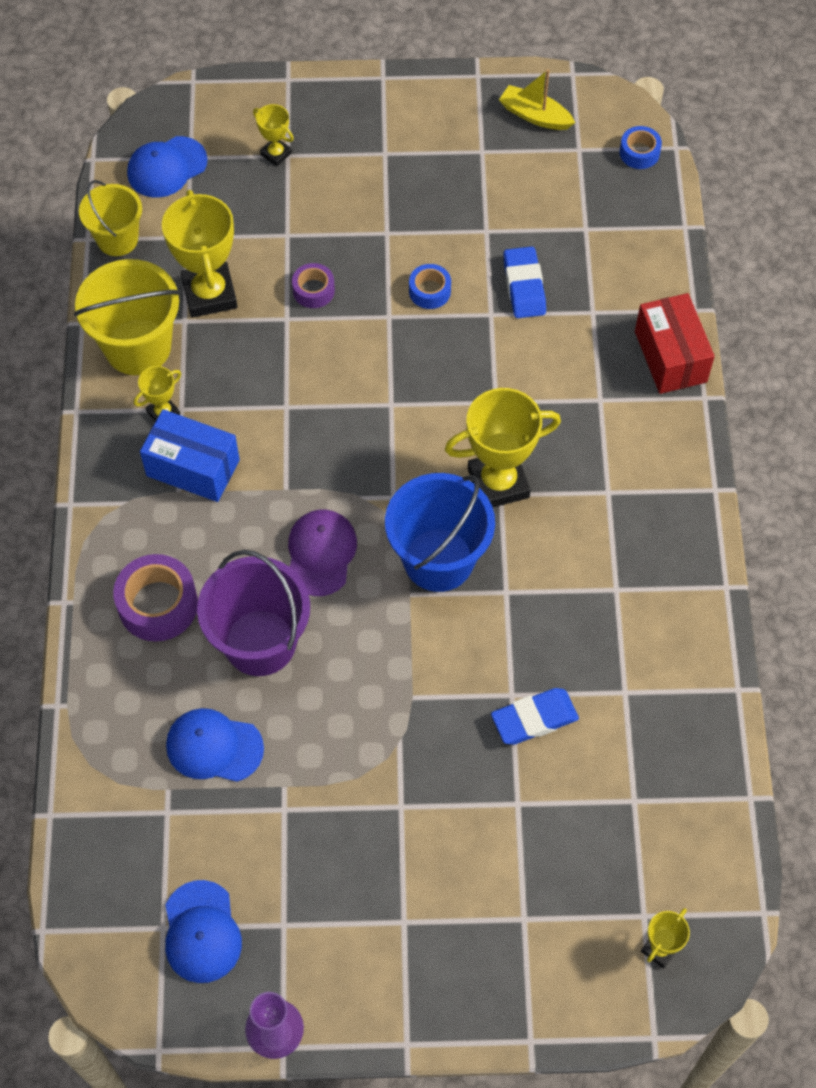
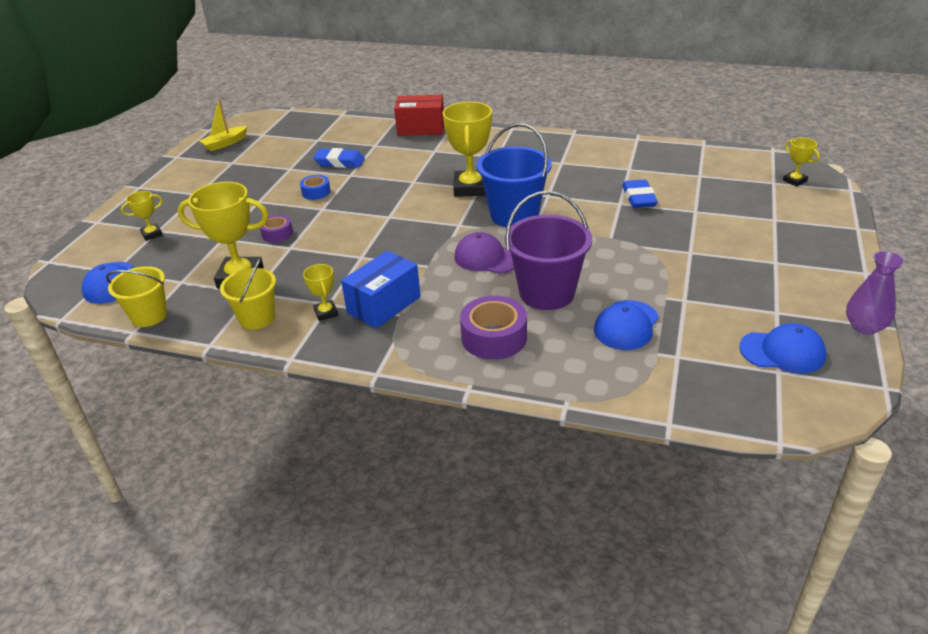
camera: 70 degrees left, 25 degrees down
(138, 347) = (257, 318): yellow bucket -> yellow bucket, size x0.64
(639, 153) = (282, 119): blue tape -> none

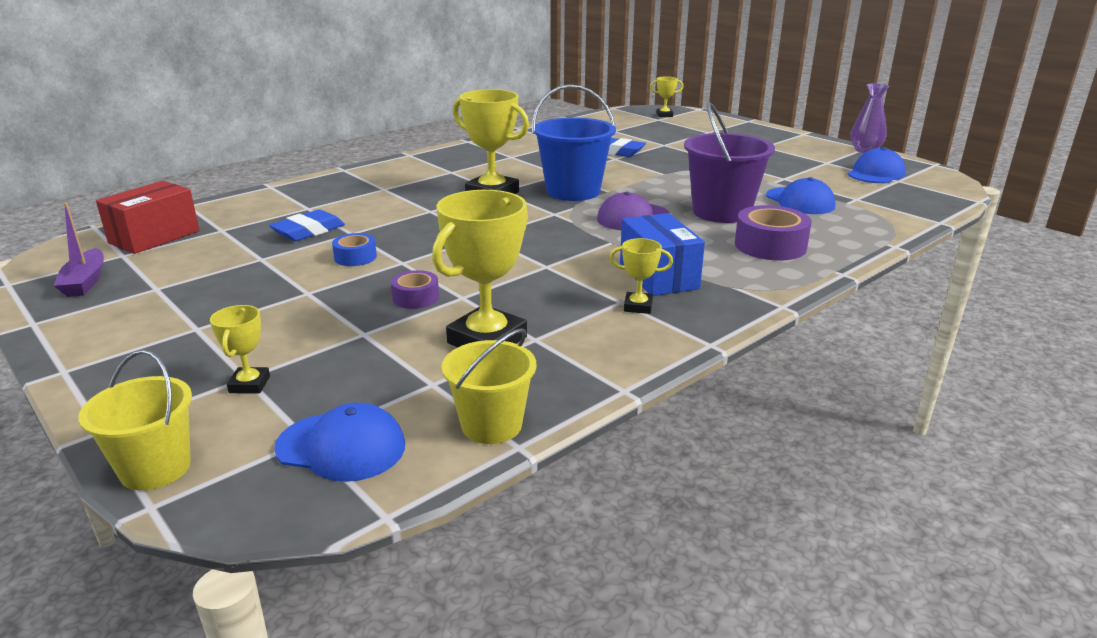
camera: 60 degrees left, 10 degrees down
(225, 143) = (85, 282): yellow boat -> purple boat
(257, 318) = (599, 347): yellow bucket -> yellow bucket (155, 468)
(421, 128) = (321, 182): red box -> red box (154, 237)

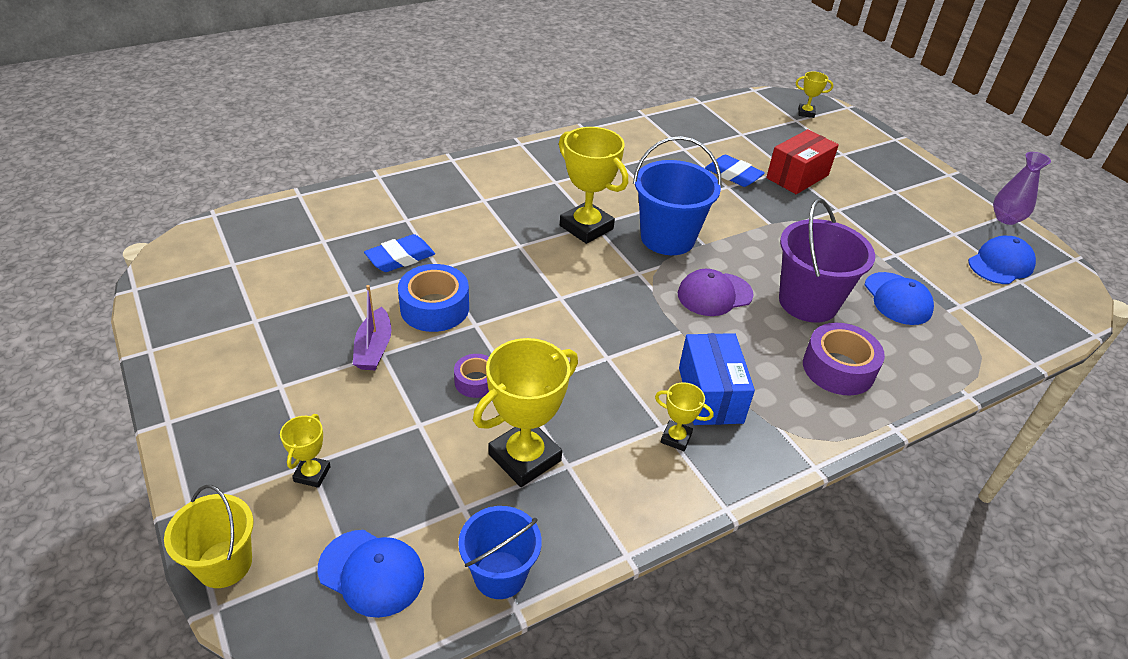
camera: 10 degrees right, 15 degrees up
(85, 282) = (197, 298): purple boat -> purple boat (374, 348)
(154, 237) = (263, 241): red box -> red box (797, 176)
(355, 257) = (434, 308): blue tape -> blue tape, size x1.74
(491, 425) = (500, 575): yellow bucket -> blue bucket

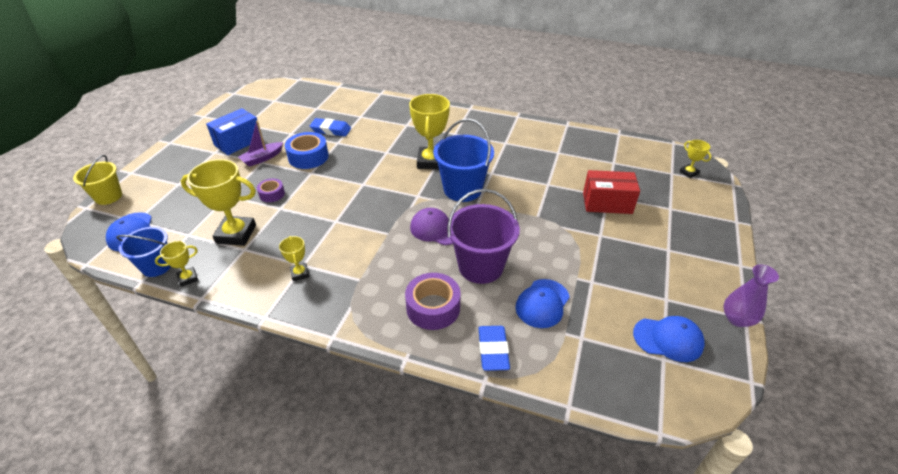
camera: 50 degrees right, 0 degrees up
(312, 474) = (172, 187): yellow trophy -> yellow trophy (188, 278)
(710, 395) = (347, 269): blue box -> blue box (238, 142)
(733, 175) = (563, 180): blue eraser -> blue eraser (493, 350)

